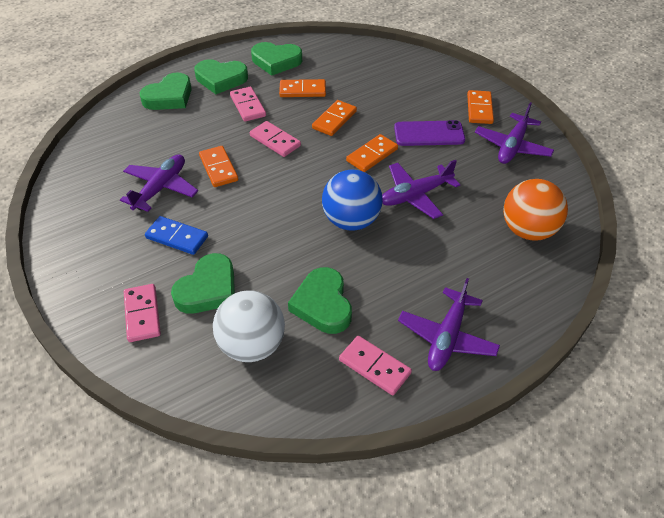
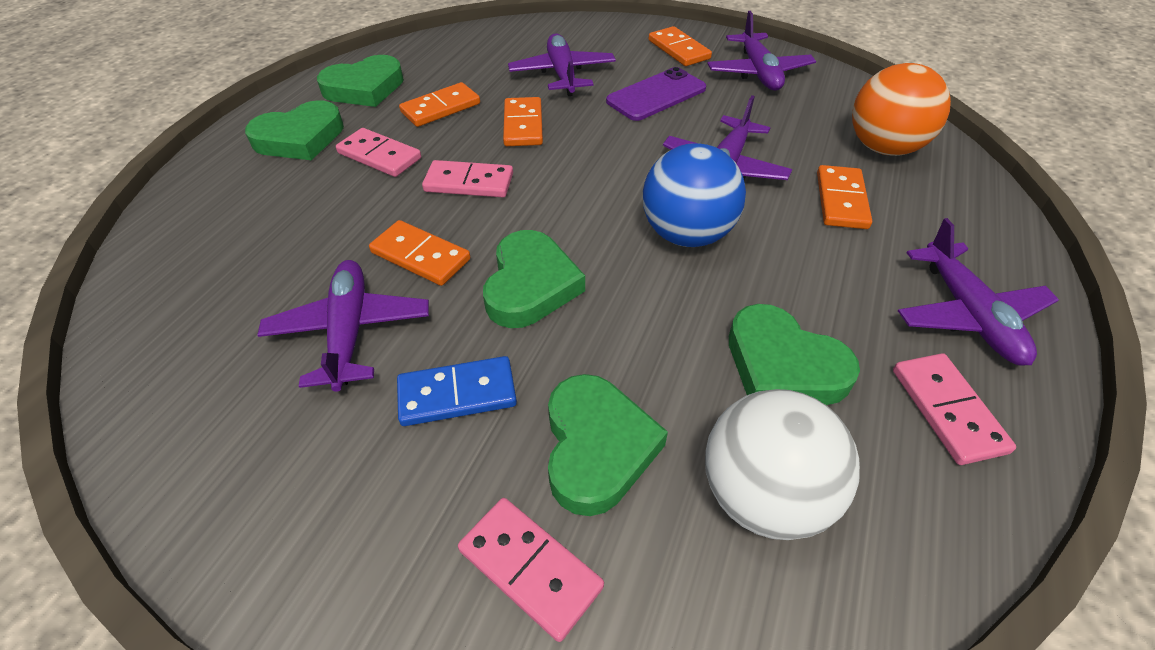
camera: 35 degrees left, 0 degrees up
(169, 97) = (232, 193): green heart -> green heart (530, 285)
(372, 155) = (618, 145): orange domino -> orange domino (841, 200)
(374, 367) = (947, 410): pink domino -> pink domino turned 75 degrees clockwise
(389, 97) = (562, 74): none -> purple plane

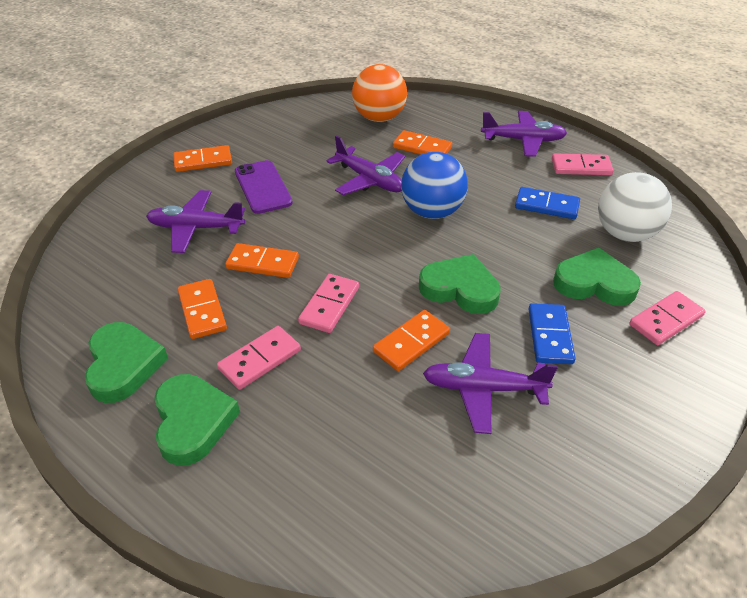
camera: 75 degrees left, 5 degrees down
(758, 72) = (263, 136): purple plane -> none
(783, 365) = (546, 205): green heart -> blue domino

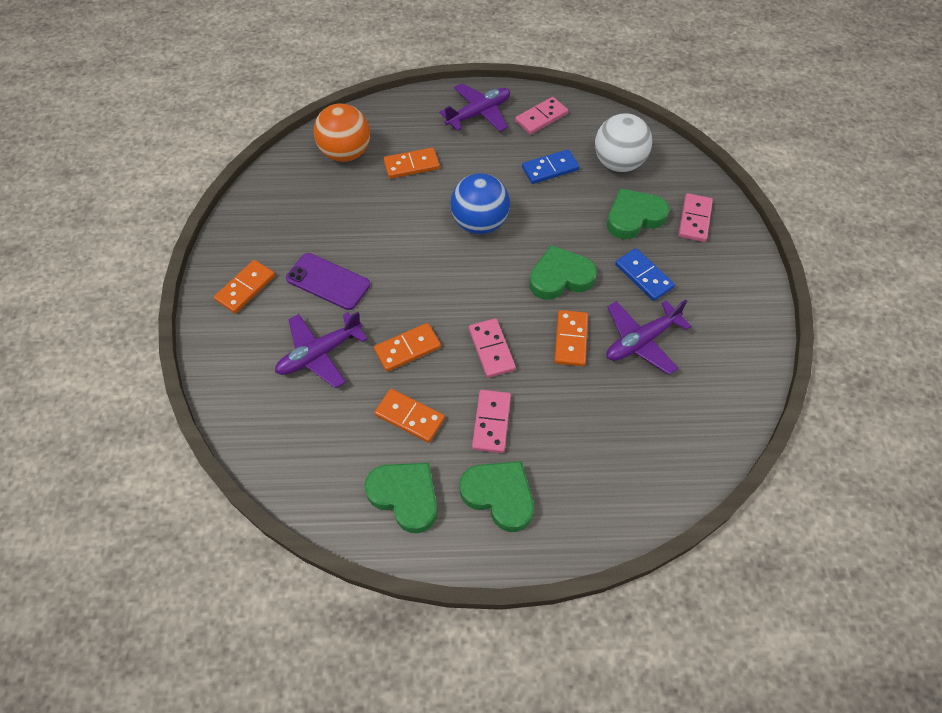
camera: 40 degrees left, 15 degrees up
(369, 180) = (404, 222): purple plane -> none

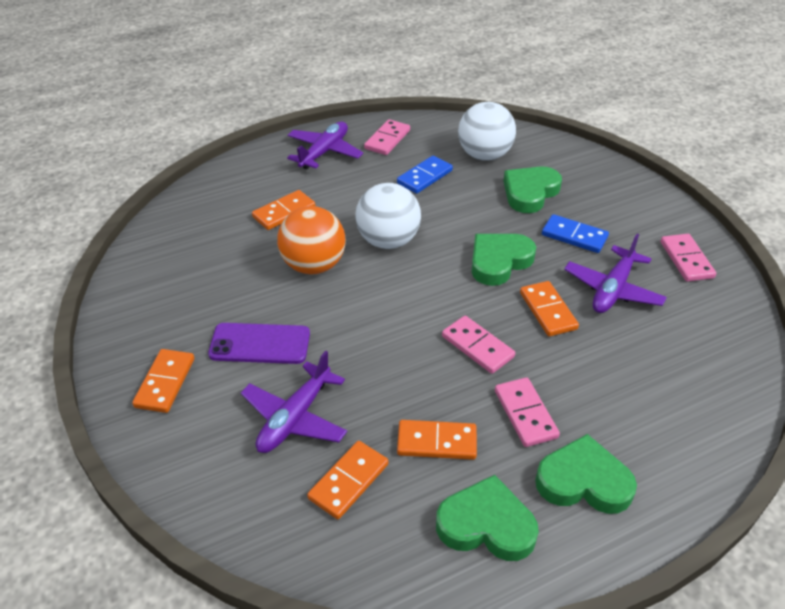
camera: 25 degrees left, 15 degrees down
(346, 153) = (206, 222): orange ball -> orange ball (313, 265)
(407, 348) = (390, 377): orange domino -> orange domino (348, 481)
(479, 223) = (388, 241): blue ball -> white ball
(694, 219) = (583, 178): pink domino -> pink domino (686, 260)

